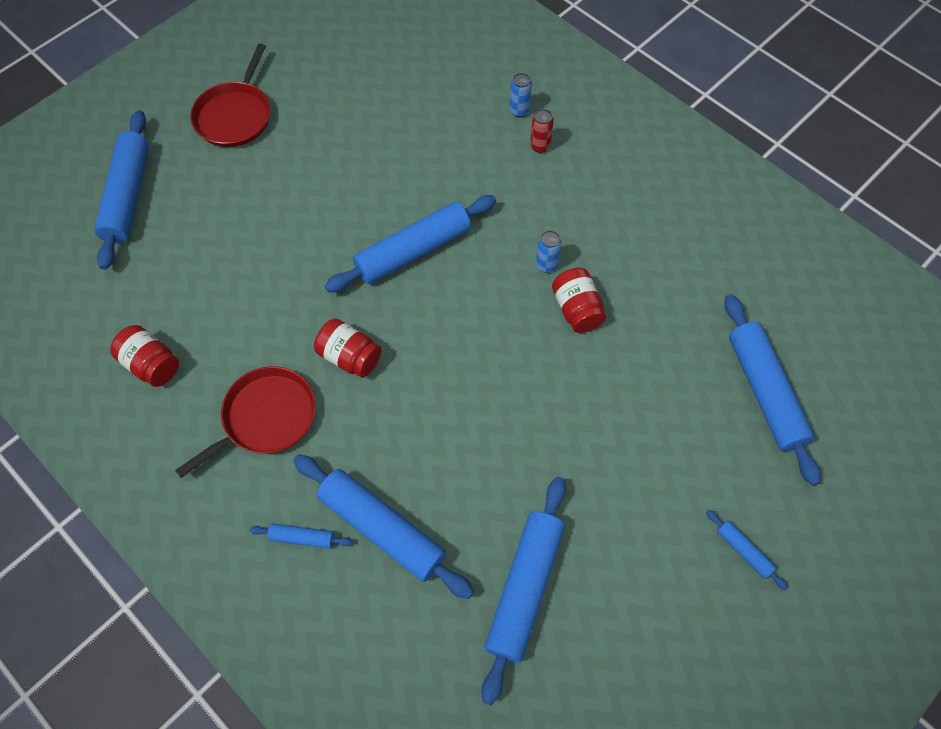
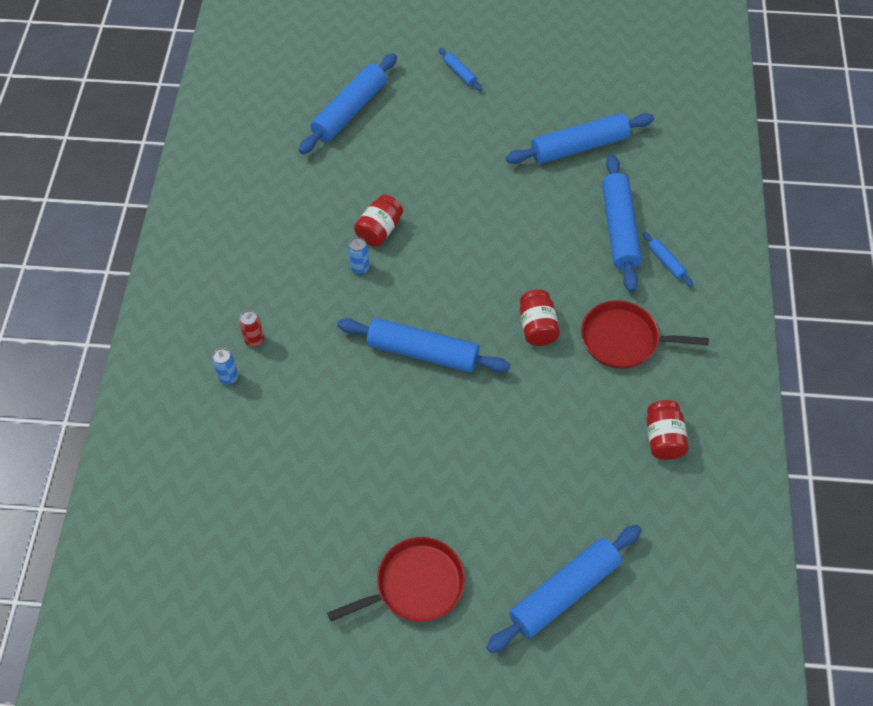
camera: 130 degrees left, 5 degrees down
(743, 551) = (460, 73): blue rolling pin -> blue rolling pin turned 45 degrees counterclockwise

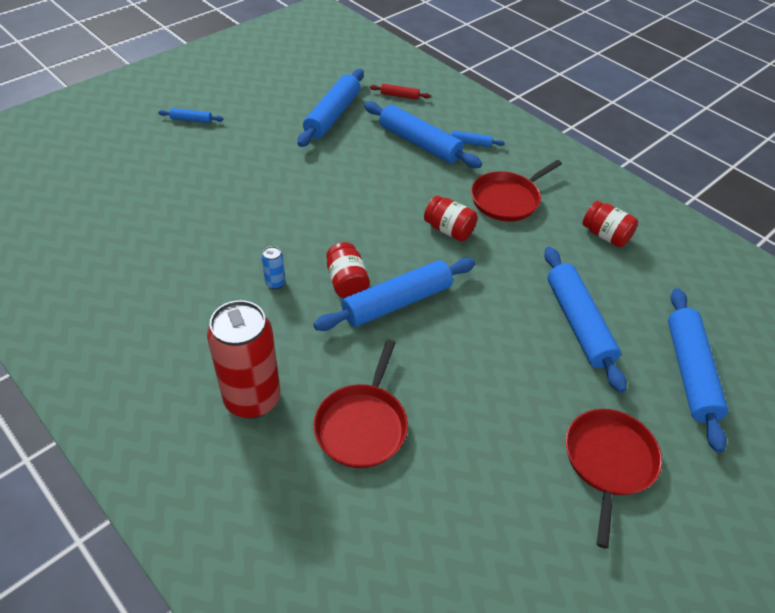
camera: 50 degrees left, 10 degrees down
(228, 377) = (266, 446): blue can -> none
(254, 340) = (252, 399): red can -> red can, size x2.45
(296, 416) = (362, 425): none -> red pan
(349, 111) = (130, 189): blue rolling pin -> blue rolling pin (578, 323)
(379, 230) = (257, 249): red jar -> red jar (347, 282)
(666, 167) = (399, 96): none -> red rolling pin

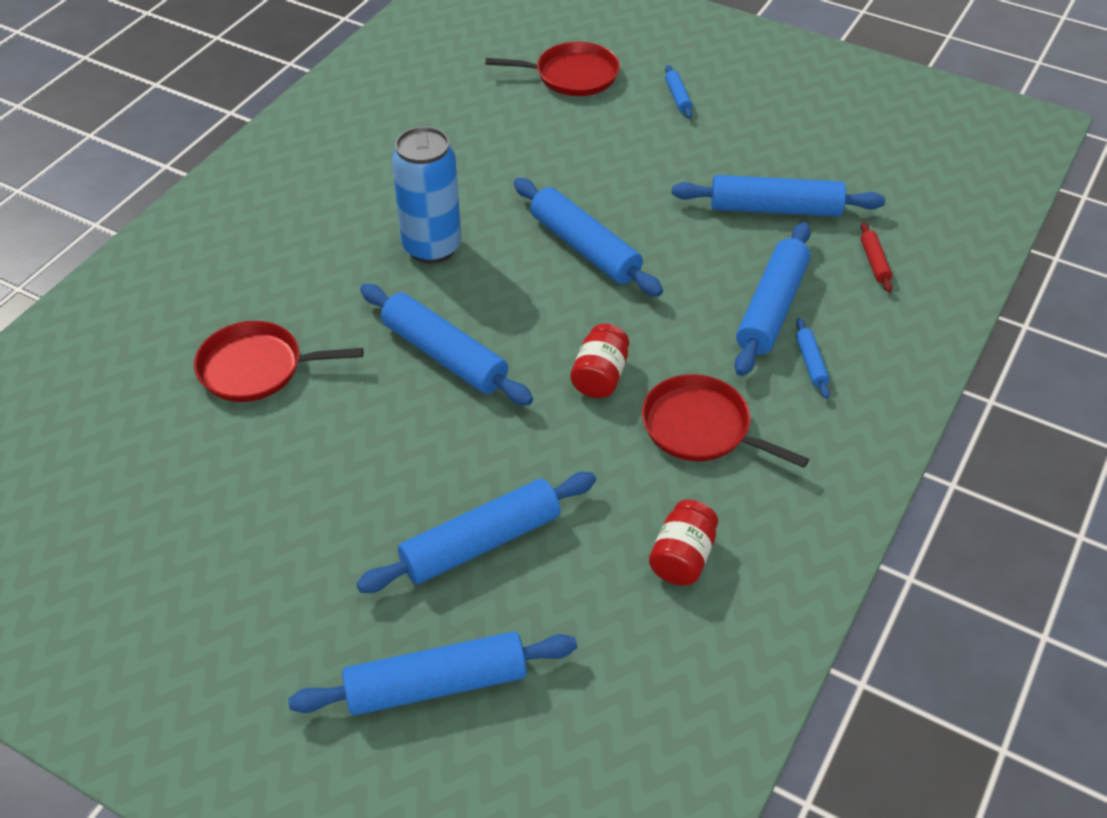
camera: 75 degrees right, 0 degrees up
(252, 399) = (266, 278): red can -> none
(275, 283) = (432, 247): blue can -> blue can, size x2.45
(321, 204) = (585, 248): none -> blue rolling pin
(347, 282) = (458, 304): red jar -> none
(608, 461) = (262, 598): red pan -> red pan (572, 75)

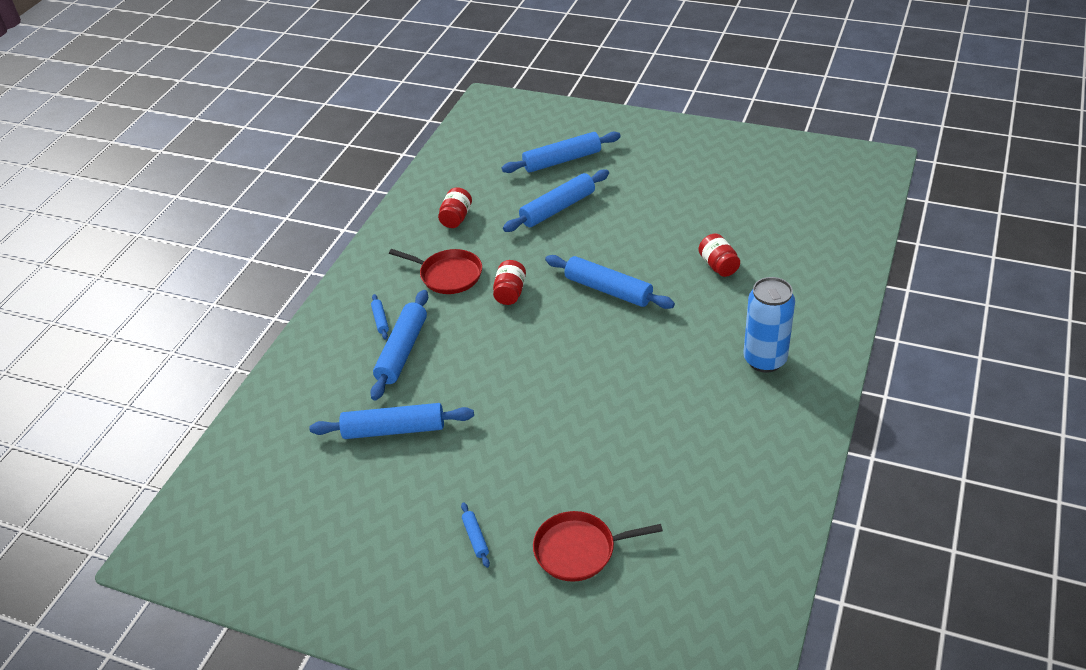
camera: 175 degrees right, 5 degrees down
(257, 368) = (718, 265): red pan -> red jar
(432, 247) = (643, 357): blue can -> blue can (765, 360)
(585, 248) = (534, 374): blue rolling pin -> none
(874, 262) = (326, 396): red rolling pin -> none

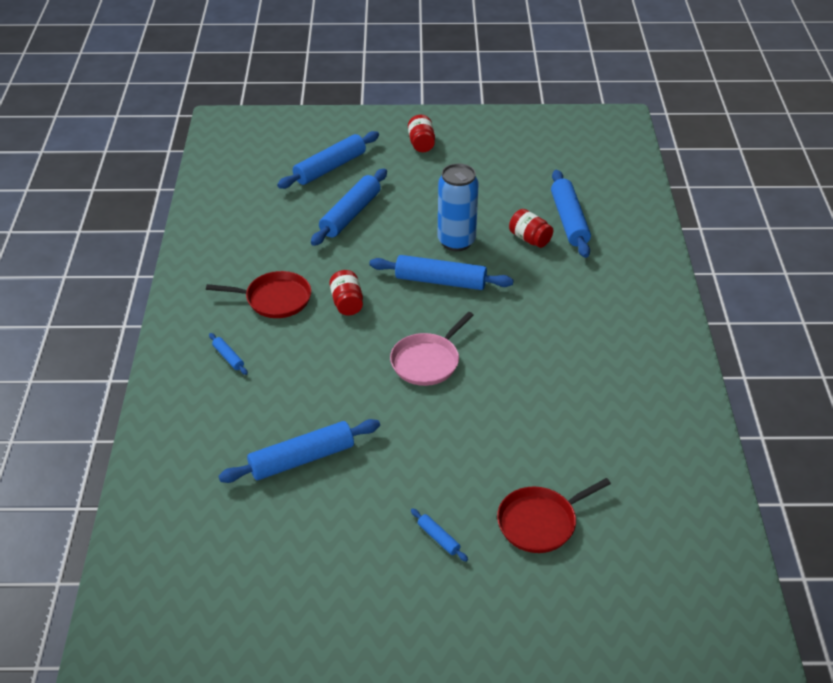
camera: 25 degrees left, 0 degrees up
(402, 351) = (268, 382): blue rolling pin -> blue rolling pin (569, 220)
(456, 218) = (252, 242): red jar -> red jar (421, 143)
(555, 365) = (427, 361): none -> pink pan
(765, 360) = (614, 314): blue can -> blue can (456, 241)

